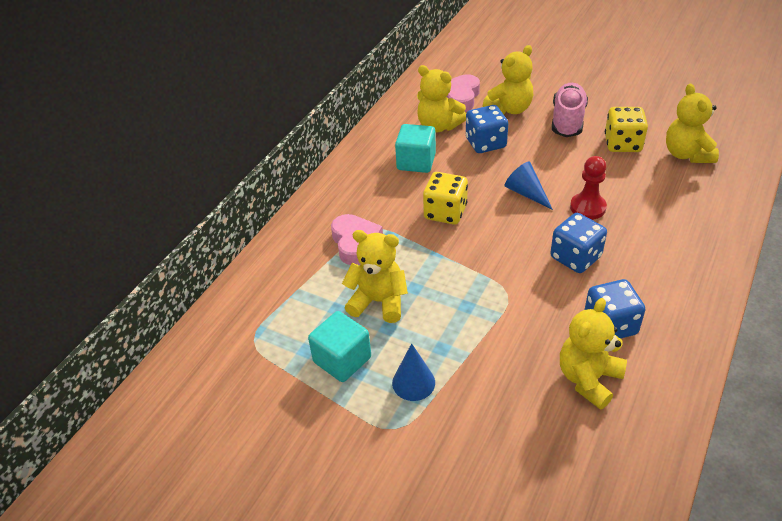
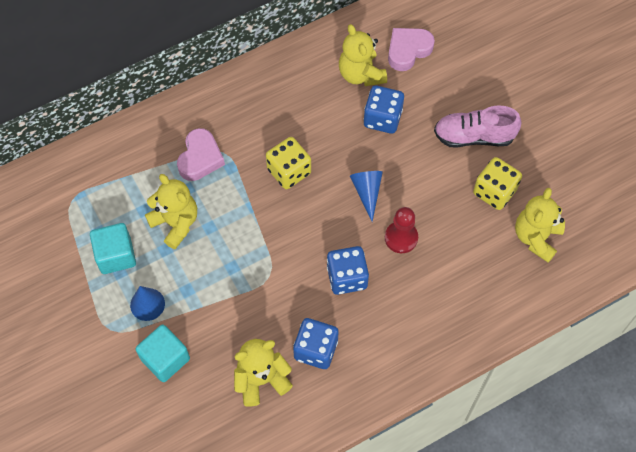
camera: 30 degrees right, 20 degrees up
(416, 162) = (310, 103): turquoise cube -> turquoise cube (165, 359)
(509, 109) = (437, 91): yellow teddy bear -> none
(567, 120) = (474, 136): pink shoe -> pink shoe turned 135 degrees counterclockwise

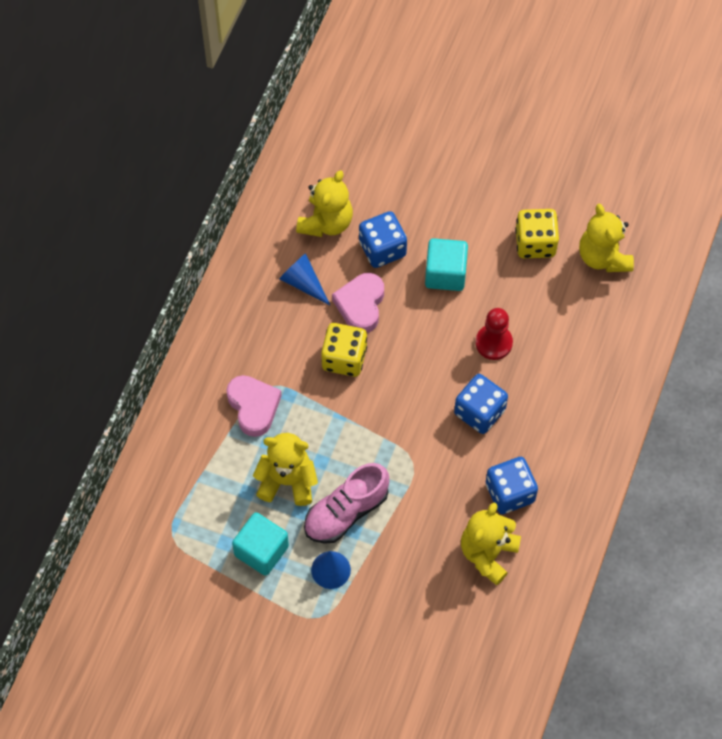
camera: 40 degrees left, 0 degrees up
(165, 359) = (391, 602): turquoise cube -> turquoise cube (445, 273)
(361, 74) = (326, 222): yellow teddy bear -> yellow teddy bear turned 90 degrees counterclockwise
(367, 192) = (429, 325): blue cone -> blue cone (303, 283)
(408, 50) = (348, 170): pink heart -> pink heart (361, 305)
(474, 136) = (475, 206): pink shoe -> pink shoe (346, 511)

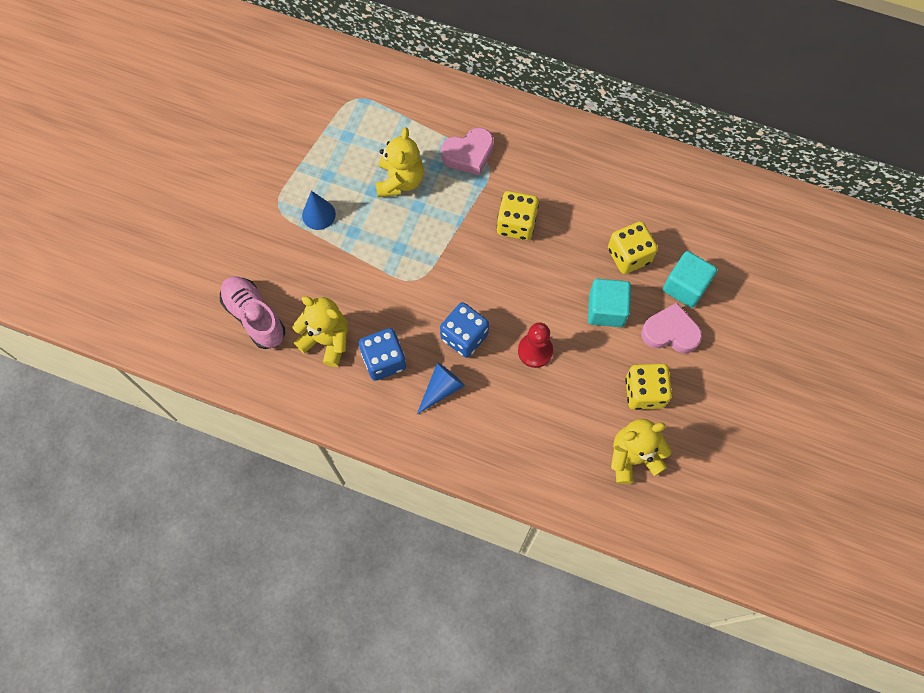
camera: 90 degrees right, 5 degrees up
(261, 551) = (338, 162): turquoise cube -> turquoise cube (685, 286)
(303, 283) = (590, 191): blue cone -> blue cone (441, 389)
(326, 222) = (653, 209): yellow teddy bear -> none
(346, 511) = (370, 226): pink shoe -> pink shoe (255, 317)
(361, 305) = (570, 237): pink heart -> pink heart (670, 332)
(382, 249) = (629, 256): blue dice -> yellow dice

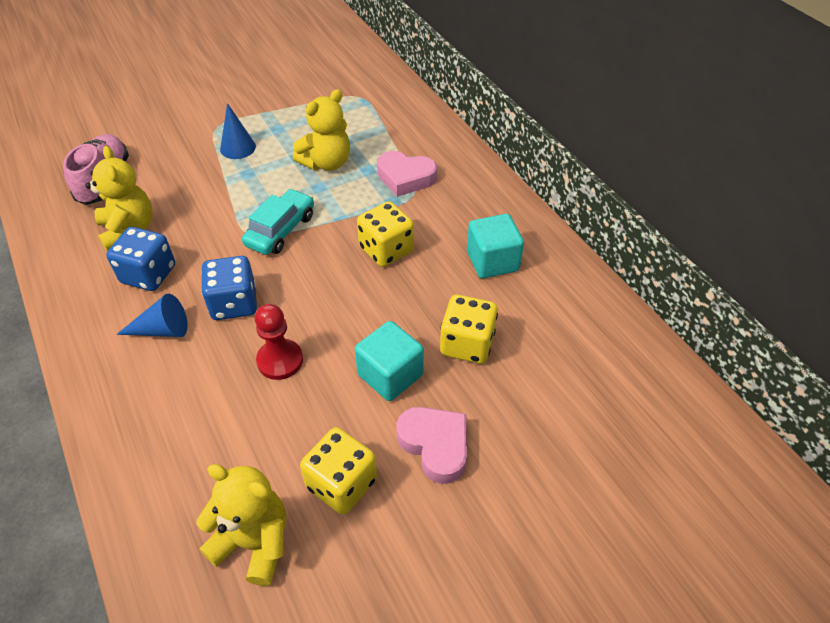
camera: 40 degrees right, 20 degrees down
(432, 261) = (281, 230): none -> turquoise car
(685, 286) = (499, 413): turquoise cube -> turquoise cube (492, 261)

